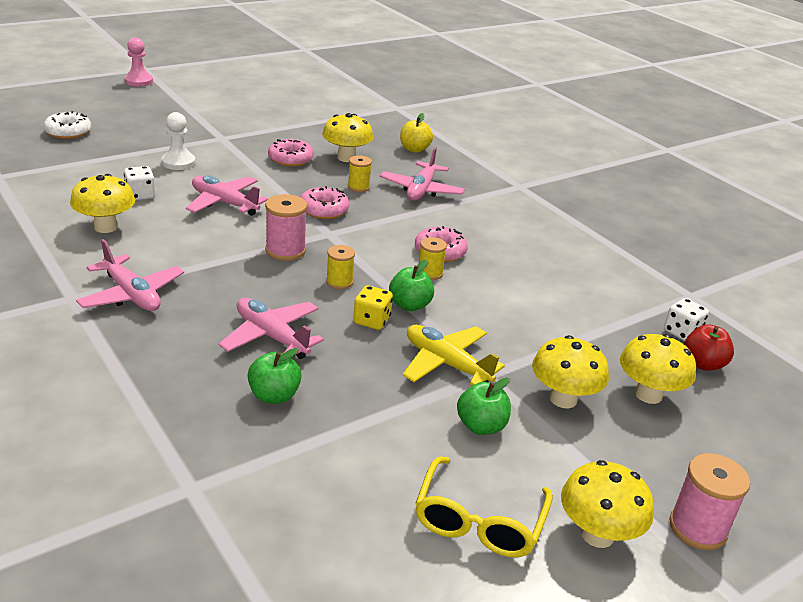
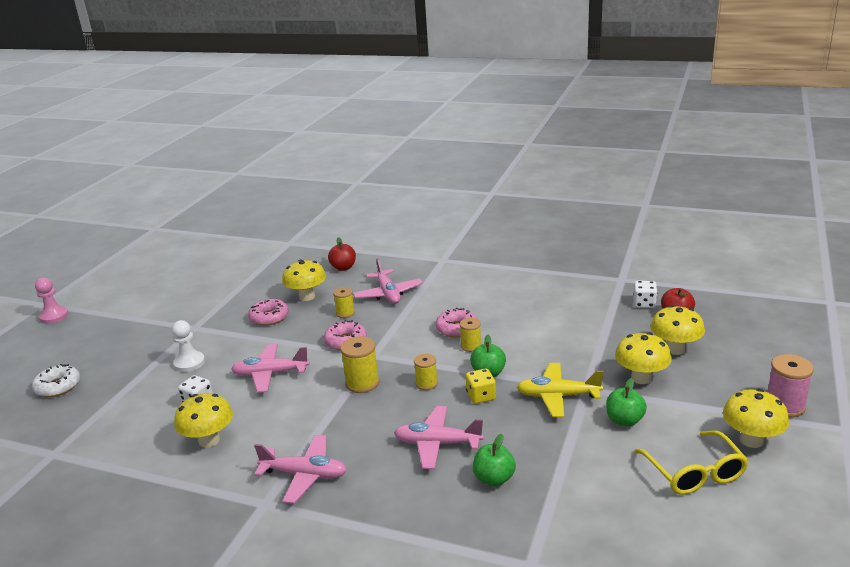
camera: 30 degrees left, 5 degrees down
(285, 250) = (362, 383): pink spool -> yellow spool
(414, 149) = (343, 267): yellow apple -> red apple

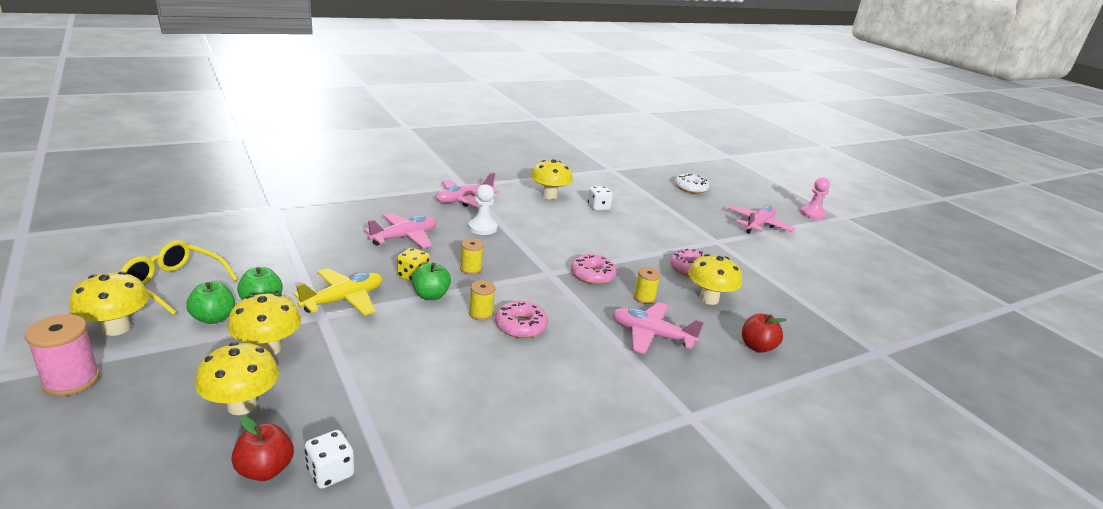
camera: 125 degrees right, 0 degrees up
(189, 363) = (658, 222): white pawn -> white pawn (482, 228)
(270, 374) = (593, 235): pink plane -> pink plane (758, 225)
(362, 383) = (520, 252): yellow spool -> none
(494, 479) = (339, 233): green apple -> green apple (213, 318)

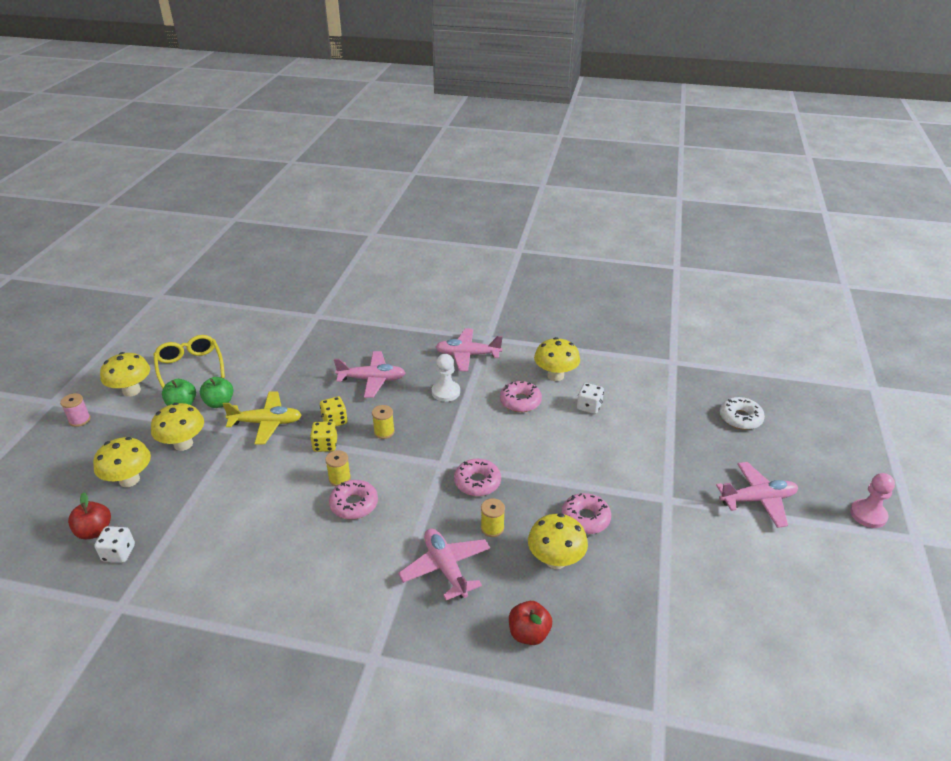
camera: 45 degrees right, 10 degrees up
(71, 380) = (80, 420): pink spool -> pink spool, size x0.64
(430, 295) = (325, 445): green apple -> yellow dice
(548, 217) = (520, 401): none -> pink donut

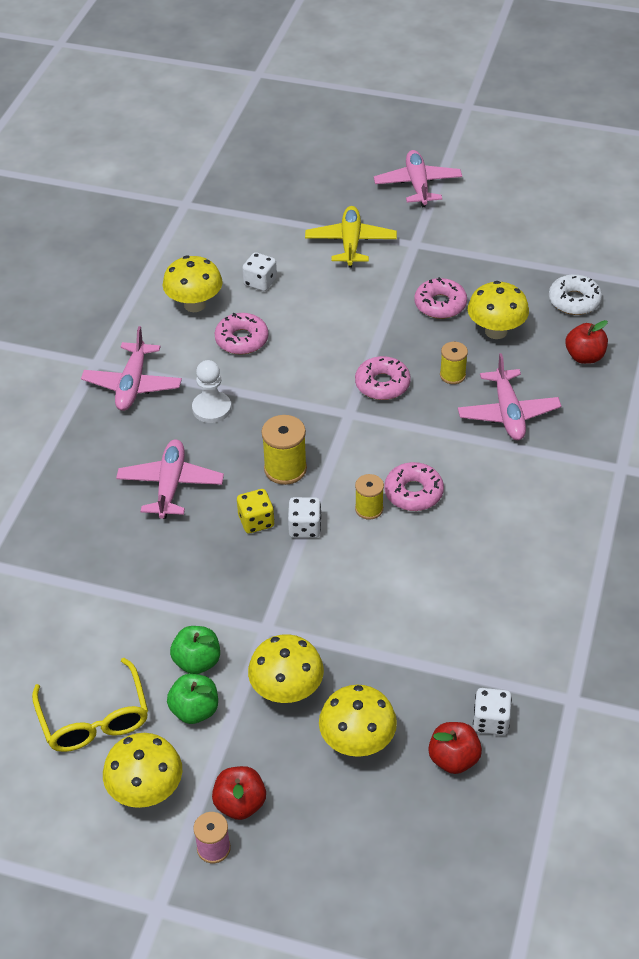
camera: 85 degrees left, 10 degrees up
(105, 429) = (240, 804): none -> red apple
(190, 367) = (94, 719): yellow glasses -> yellow glasses turned 90 degrees counterclockwise
(266, 423) = (251, 597): yellow plane -> yellow plane (350, 243)
(325, 445) = (305, 528): yellow dice -> white dice
(384, 432) = (285, 469): yellow spool -> yellow spool, size x1.56
(446, 568) = (508, 413): pink plane -> pink plane turned 75 degrees counterclockwise
(740, 418) = (295, 172): white donut -> white donut (574, 301)
(868, 515) = (439, 124): pink pawn -> none

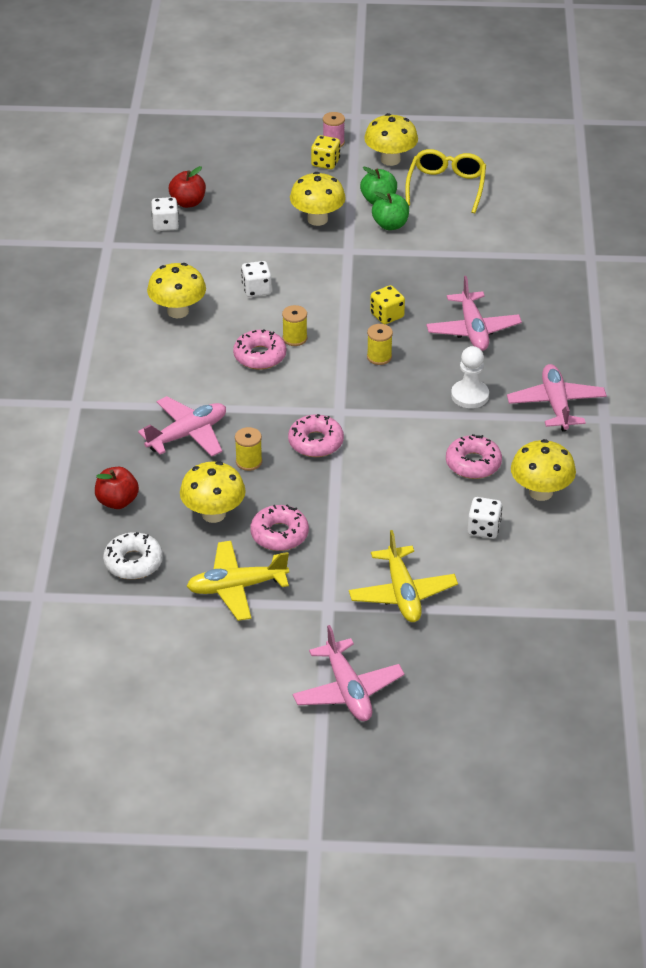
camera: 165 degrees right, 5 degrees down
(94, 719) = (446, 186): yellow glasses -> yellow glasses turned 45 degrees clockwise
(240, 804) = (325, 163): red apple -> yellow dice
(285, 469) = (379, 357): yellow spool -> yellow spool, size x0.64
(305, 528) = (344, 317): white dice -> white dice (256, 289)
(357, 742) = (257, 201): yellow mushroom -> yellow mushroom (178, 311)
(487, 268) = (237, 587): none -> yellow plane
(508, 413) = (187, 434): pink plane -> pink plane turned 75 degrees clockwise

